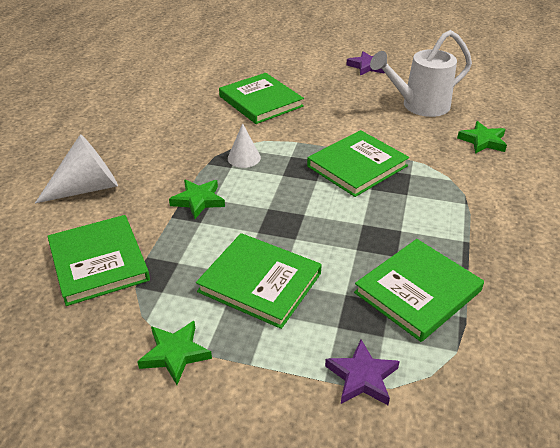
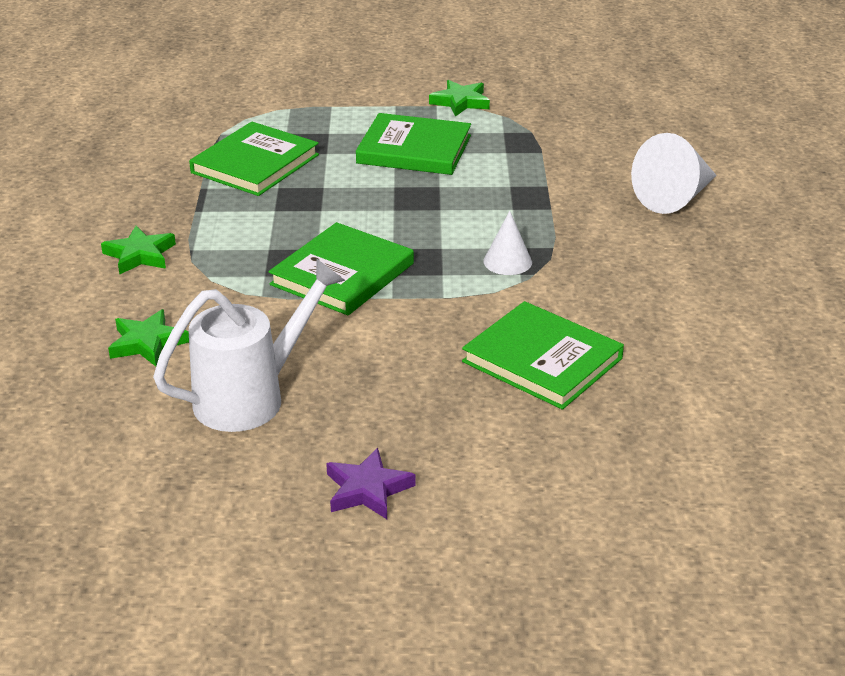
camera: 165 degrees right, 5 degrees down
(98, 262) = (585, 141): green book -> none
(198, 200) = (529, 204): green star -> green star (140, 255)
(362, 377) = (301, 111): purple star -> none

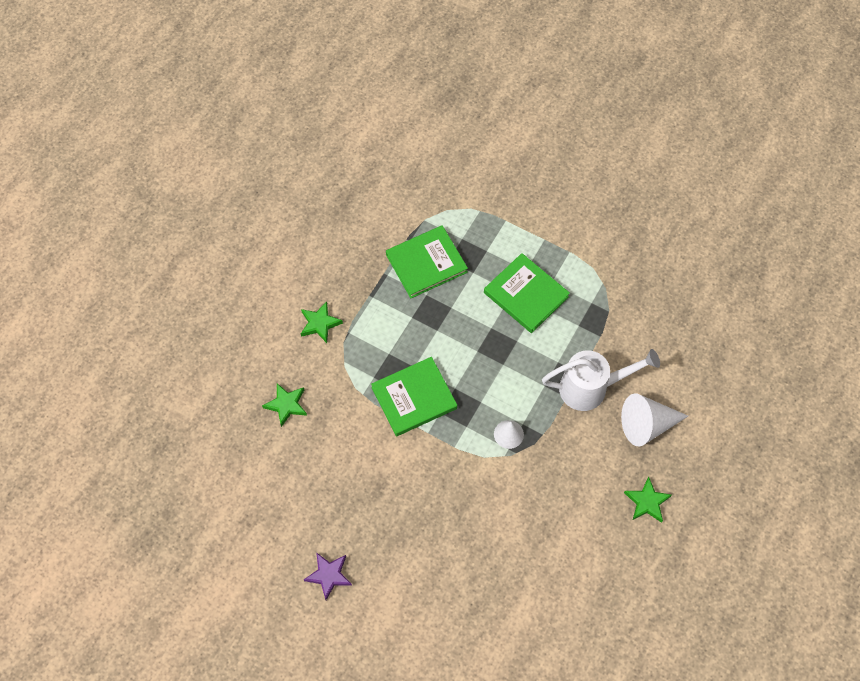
camera: 30 degrees right, 30 degrees up
(250, 397) = (312, 477): white watering can -> white watering can (590, 388)
(460, 102) = (586, 255): green star -> green star (647, 502)
(542, 360) = (471, 528): green book -> none

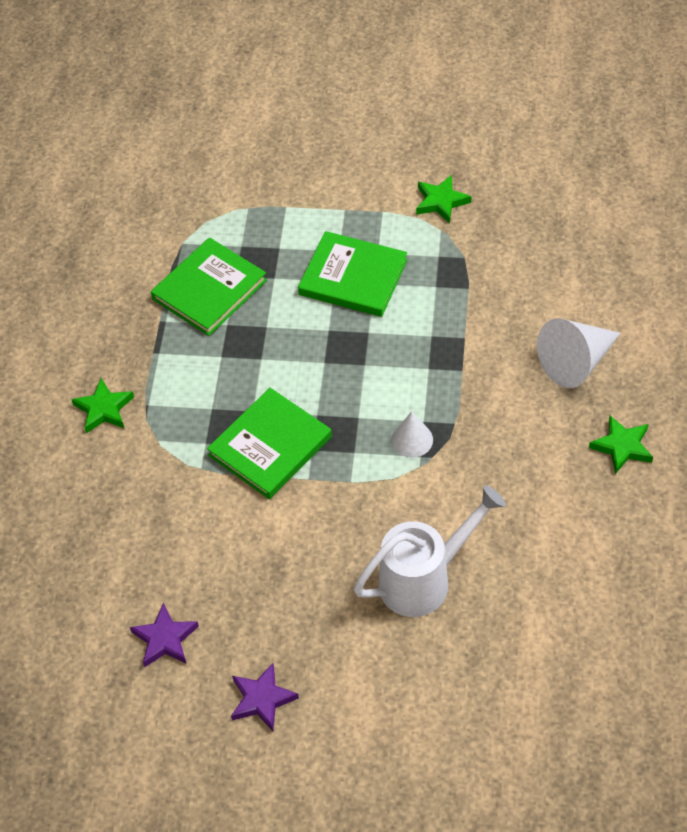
camera: 20 degrees left, 10 degrees down
(286, 405) = (105, 520): green star -> green star (441, 201)
(287, 506) = (165, 639): none -> purple star
(590, 388) = (486, 349): white watering can -> white watering can (423, 579)

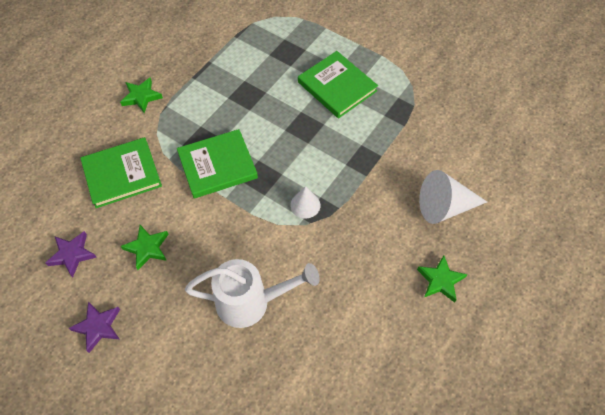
camera: 25 degrees right, 5 degrees up
(209, 290) = (248, 56): green book -> green book (122, 174)
(441, 201) = (421, 65): green star -> green star (147, 248)

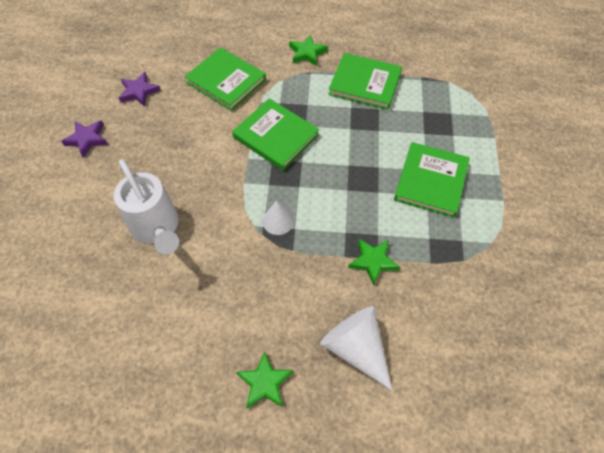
camera: 60 degrees right, 0 degrees up
(147, 248) = (169, 132): green star -> green star (373, 261)
(211, 75) = (365, 84): none -> green book

